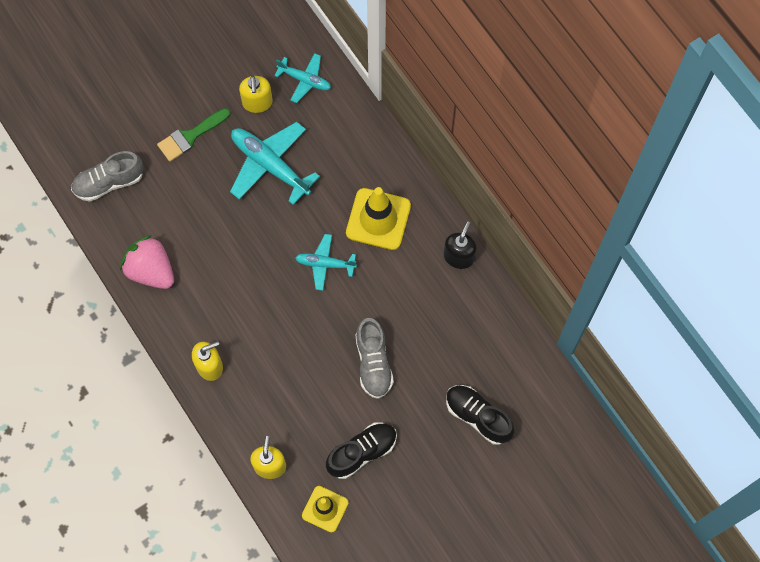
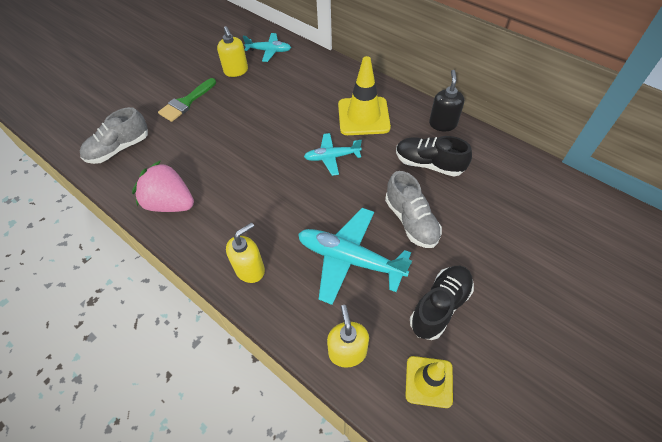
camera: 15 degrees left, 15 degrees down
(270, 165) = (259, 104): turquoise plane -> turquoise plane (349, 259)
(478, 416) = (533, 238): black shoe -> black shoe (429, 164)

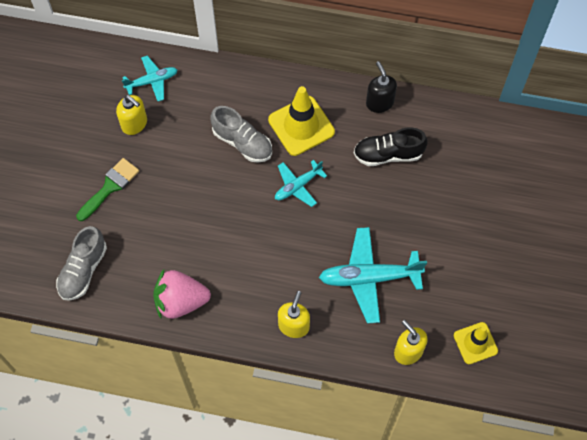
camera: 30 degrees left, 10 degrees up
(186, 102) = (110, 187): green brush -> green brush turned 150 degrees counterclockwise
(411, 221) = (400, 219): grey shoe -> grey shoe (242, 142)
(440, 306) = (457, 283): black shoe -> none

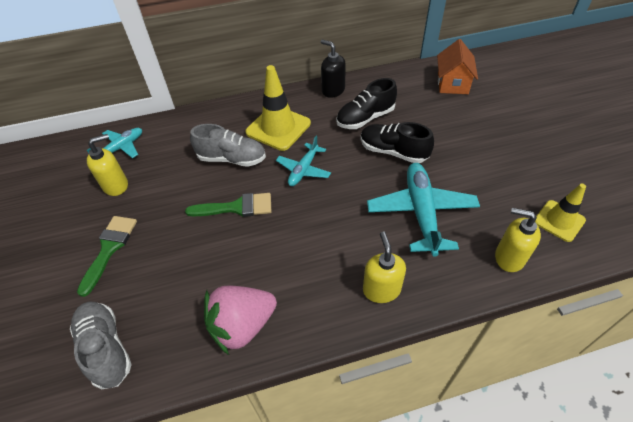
camera: 25 degrees left, 15 degrees down
(83, 270) = (106, 348): grey shoe -> grey shoe turned 150 degrees clockwise
(134, 124) = (116, 185): yellow soap dispenser -> yellow soap dispenser turned 45 degrees counterclockwise
(223, 197) = (236, 207): none -> green brush
(369, 278) = (421, 212): turquoise plane -> turquoise plane turned 120 degrees clockwise
(387, 206) = (393, 152): none -> black shoe
(505, 152) = (452, 83): none -> orange house

